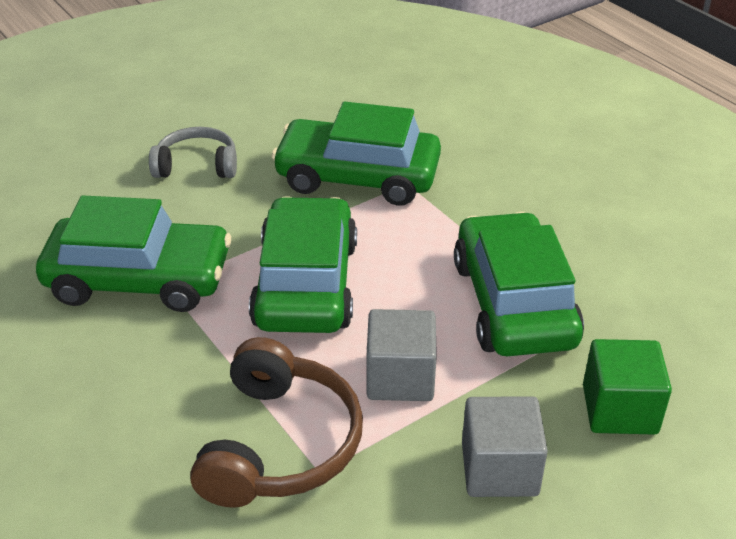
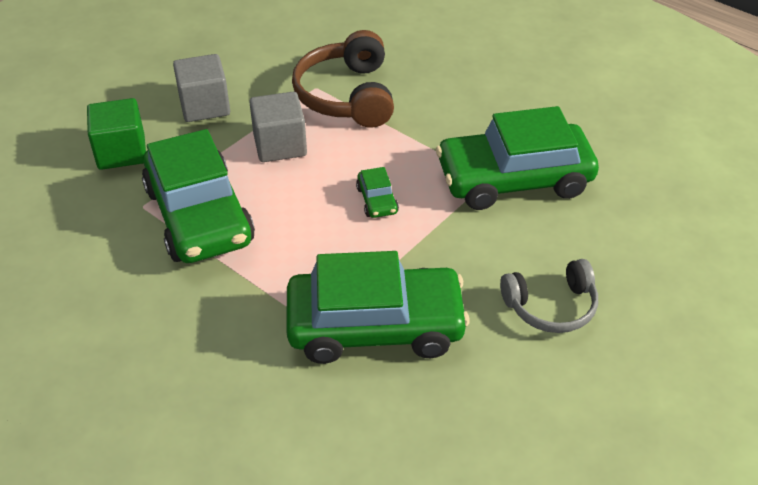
camera: 165 degrees right, 5 degrees up
(306, 284) = (377, 200): green car -> green car, size x0.40

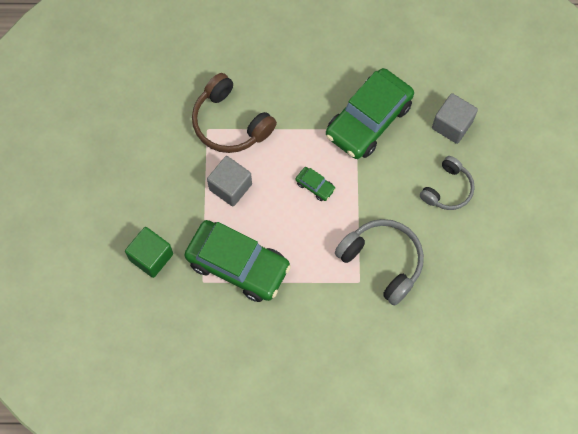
camera: 40 degrees left, 25 degrees up
(205, 106) = (160, 190): grey cube -> grey cube (452, 125)
(375, 326) = (382, 261): green car -> grey headphones

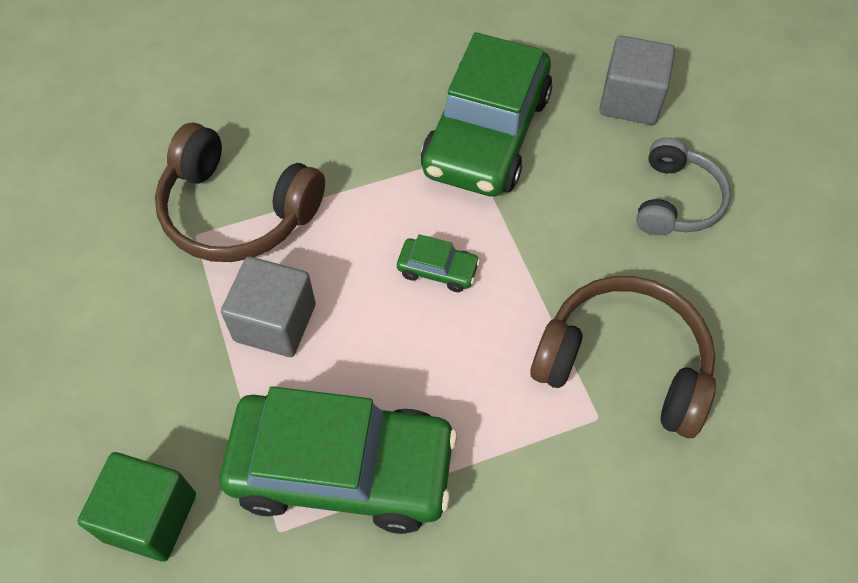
camera: 20 degrees left, 10 degrees down
(382, 261) = (624, 364): grey headphones -> brown headphones

